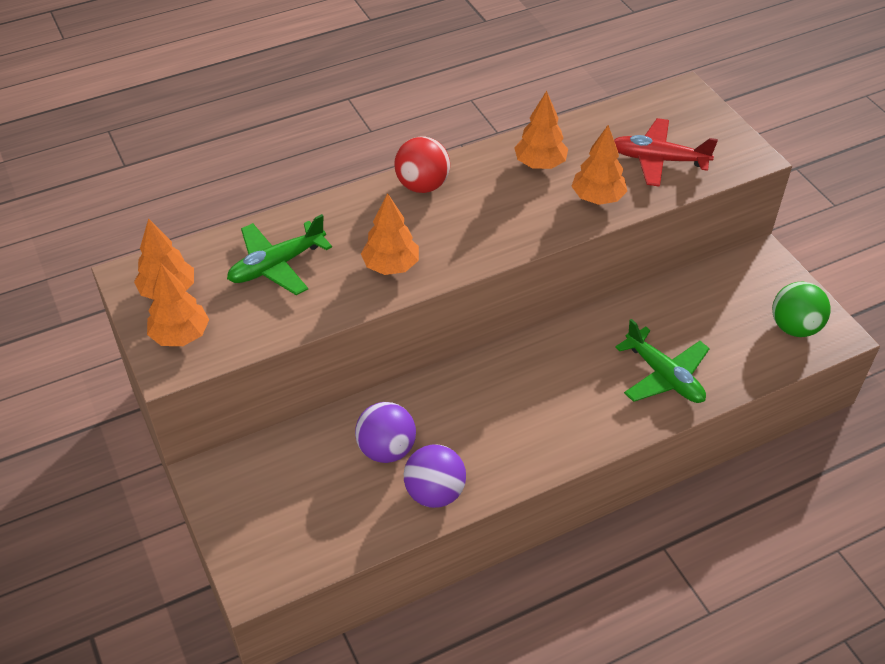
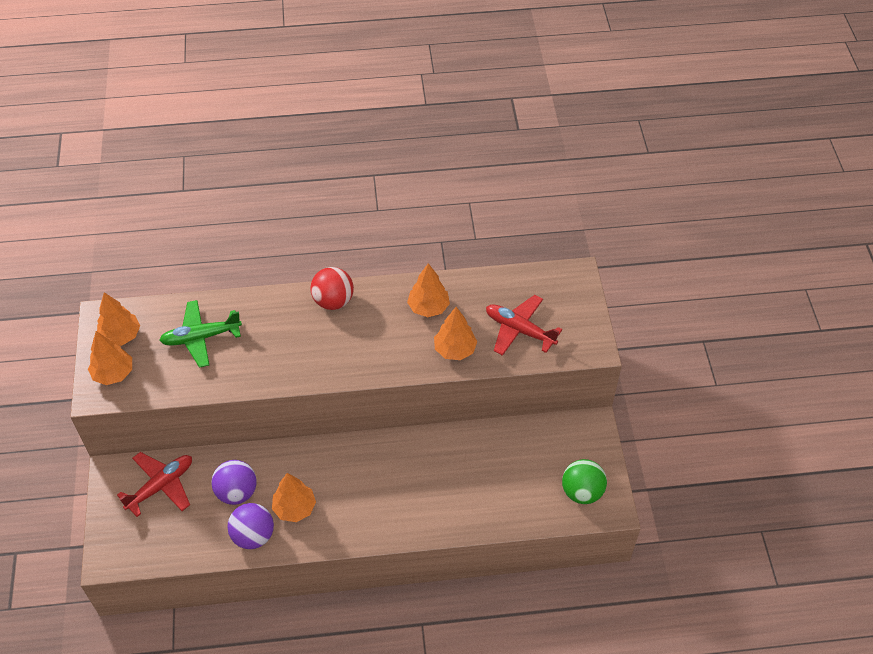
camera: 20 degrees right, 5 degrees up
(283, 472) = (161, 486): none -> red plane
(391, 266) = (278, 362): orange tree -> orange tree (295, 508)
(664, 376) = (460, 500): green plane -> none

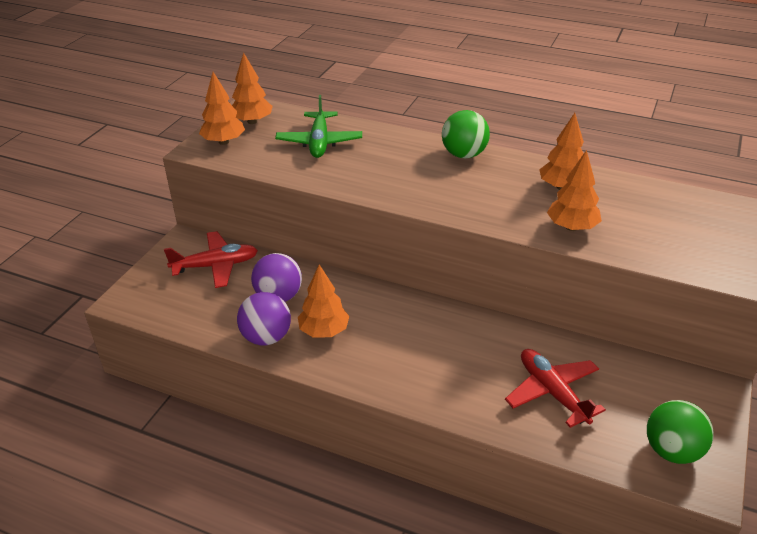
camera: 30 degrees right, 15 degrees down
(201, 337) = (319, 142): green plane -> green plane turned 105 degrees counterclockwise
(333, 301) = (464, 154): red ball -> green ball
(519, 330) = (660, 235): red plane -> red plane (552, 392)

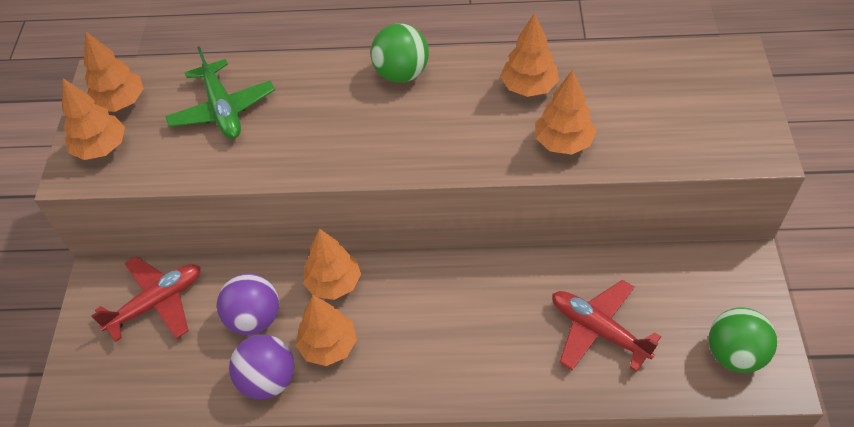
camera: 20 degrees left, 15 degrees up
(350, 293) = (334, 283): none -> orange tree

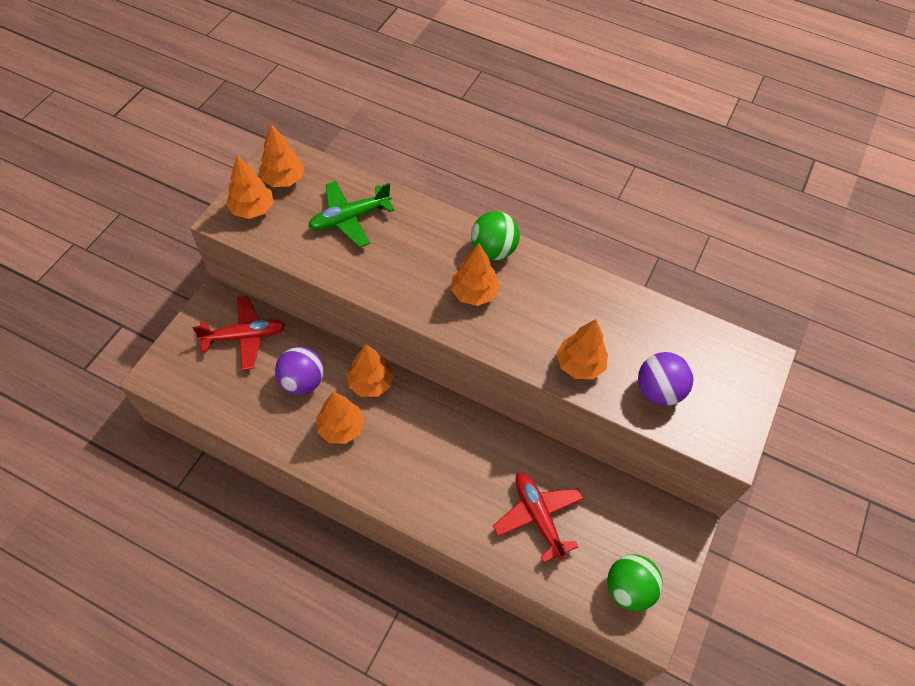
camera: 20 degrees right, 5 degrees up
(222, 109) = (349, 218): green plane -> green plane turned 60 degrees clockwise
(268, 380) = (287, 431): purple ball -> purple ball (658, 391)
(528, 87) = (582, 307): orange tree -> orange tree (474, 293)

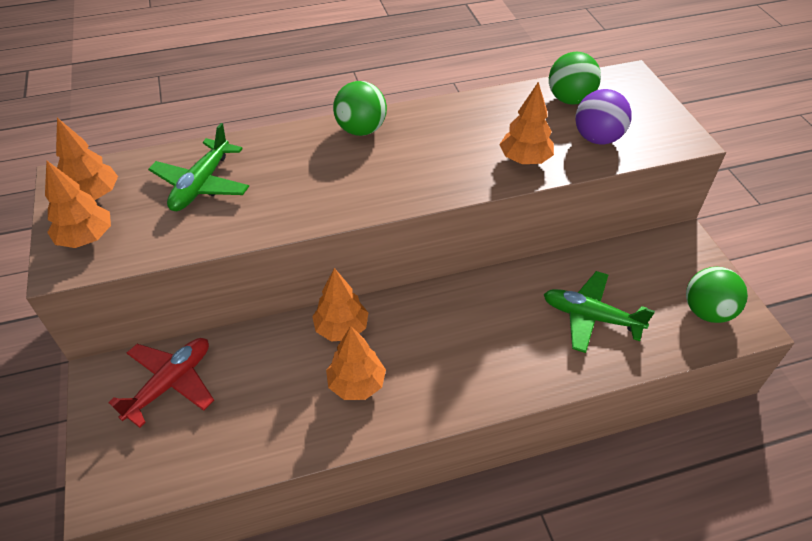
camera: 40 degrees left, 10 degrees down
(302, 381) = (275, 376): purple ball -> none
(474, 293) = (383, 167): orange tree -> none
(538, 517) = (590, 317): red plane -> green plane
(681, 341) = (569, 99): none -> green ball

